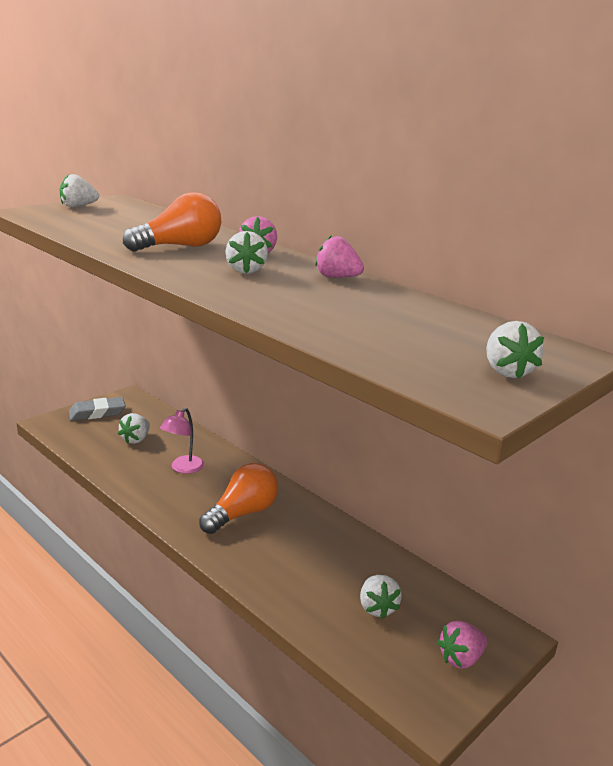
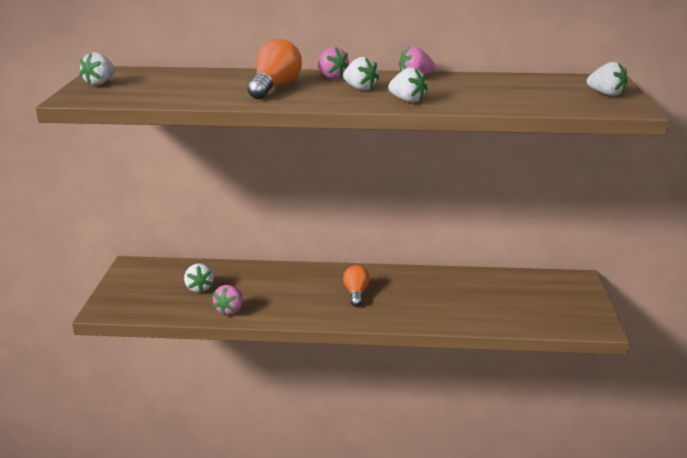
camera: 40 degrees left, 0 degrees up
(97, 413) = (131, 286): grey eraser -> none
(183, 468) = (269, 289): pink lamp -> none
(242, 513) = (356, 294): orange light bulb -> orange light bulb, size x0.65
(377, 608) = (505, 299): white strawberry -> white strawberry (407, 101)
(461, 658) = (574, 299): pink strawberry -> pink strawberry (230, 310)

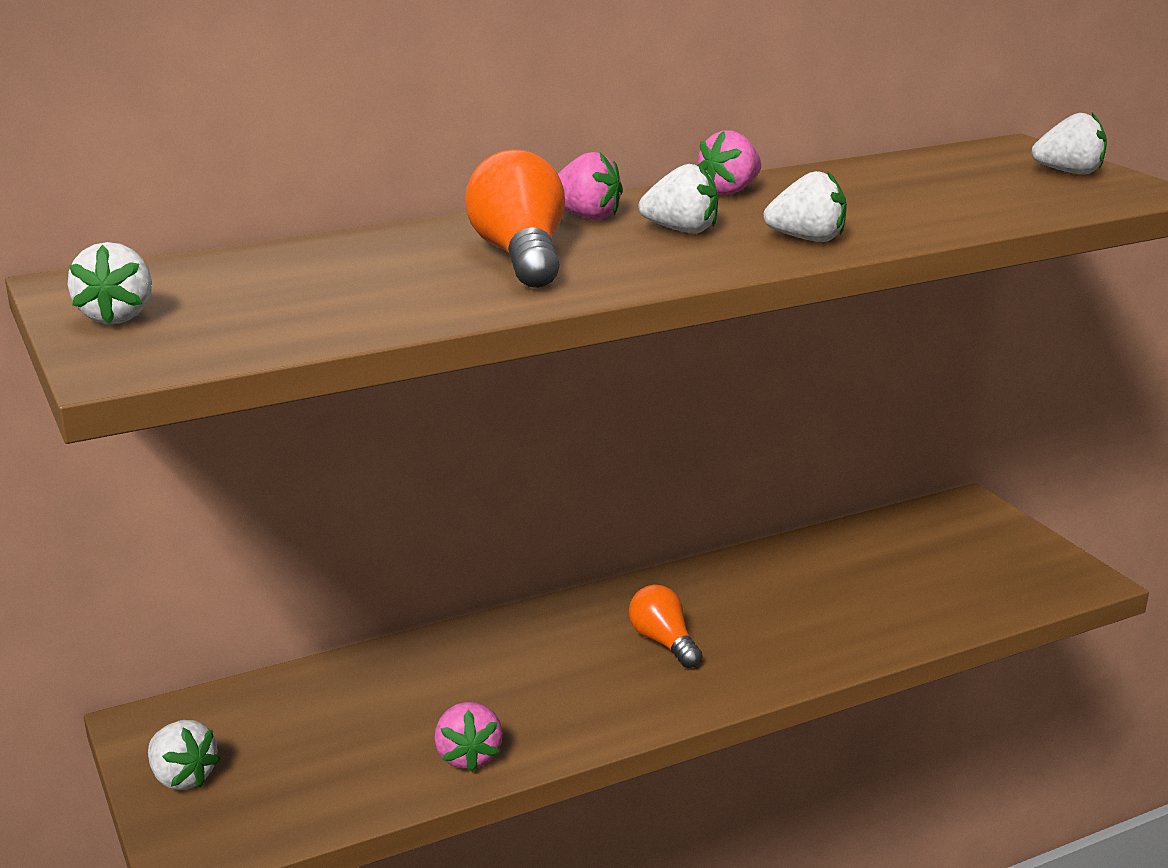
camera: 30 degrees left, 0 degrees up
(199, 288) = (352, 730): white strawberry -> white strawberry (182, 778)

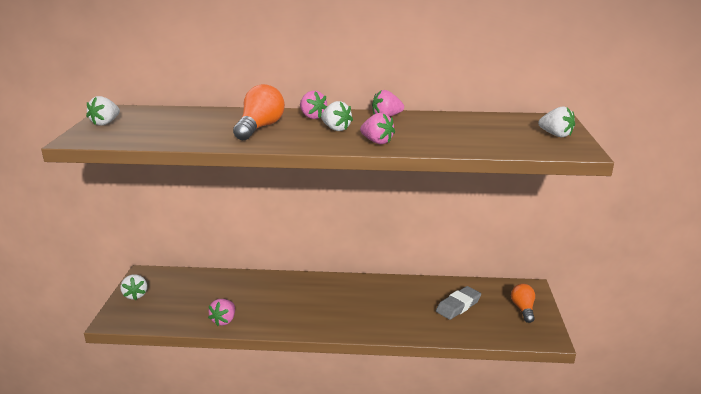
camera: 30 degrees right, 0 degrees up
(664, 642) = (336, 303): orange light bulb -> orange light bulb (523, 309)
(807, 239) = (377, 142): white strawberry -> pink strawberry
(889, 574) = (458, 306): none -> grey eraser

